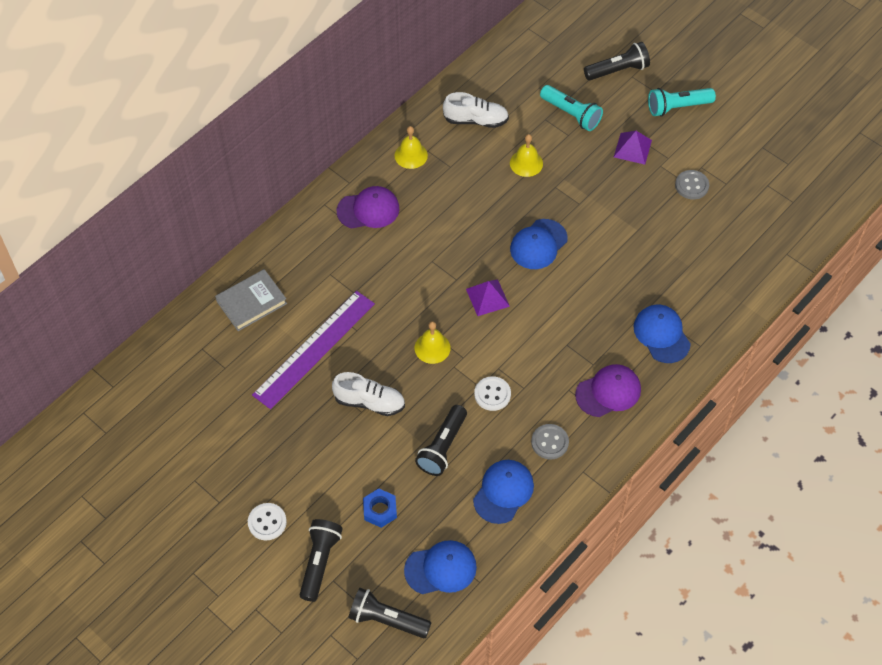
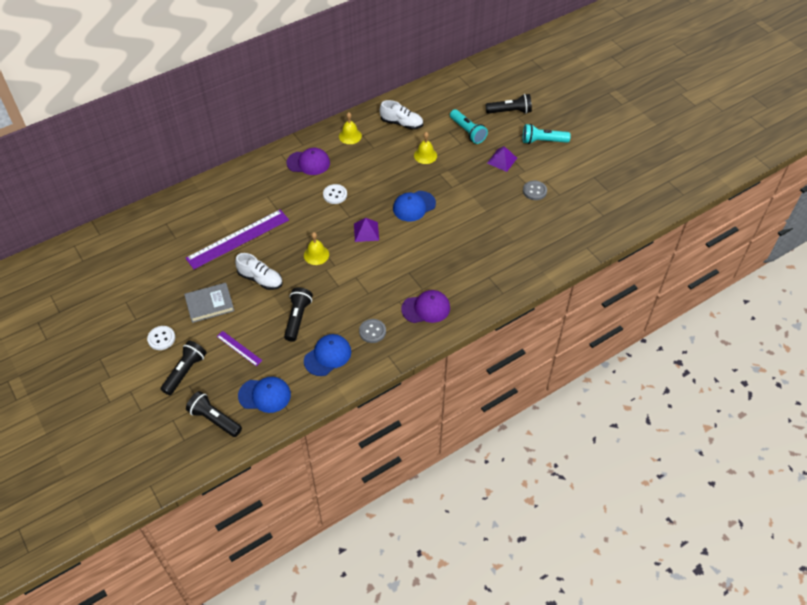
camera: 15 degrees right, 5 degrees down
(251, 302) = (209, 202): grey book -> grey book (209, 304)
(380, 510) = (239, 348): blue nut -> purple ruler
(442, 447) = (297, 318): black flashlight -> black flashlight turned 150 degrees clockwise
(492, 394) = (345, 292): white button -> white button (335, 195)
(661, 335) = (477, 280): blue cap -> none

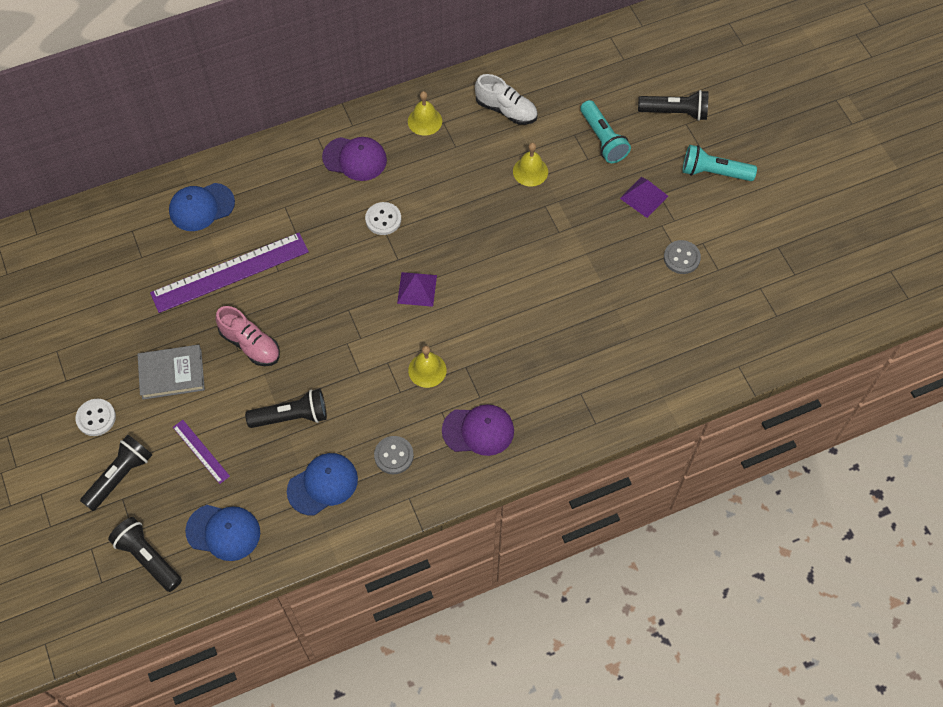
camera: 10 degrees right, 10 degrees up
(260, 279) = (250, 344): white shoe -> pink shoe
(297, 318) = (291, 416): black flashlight -> black flashlight turned 60 degrees clockwise
(316, 255) = (337, 316): yellow bell -> yellow bell (427, 370)
(414, 206) = (495, 256): blue cap -> blue cap (201, 207)

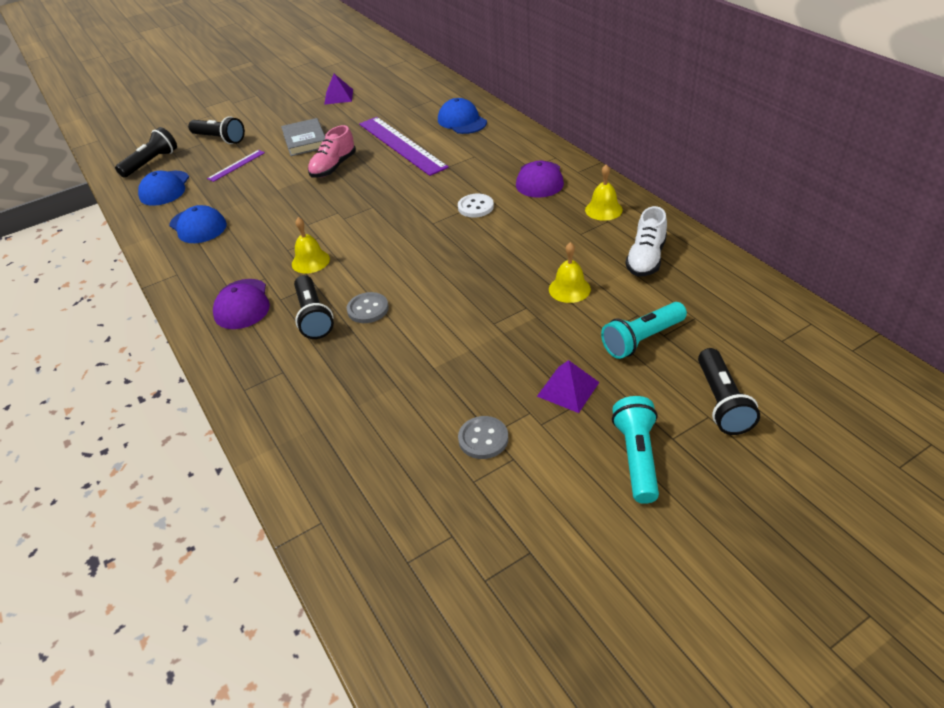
camera: 85 degrees right, 20 degrees down
(96, 418) = (268, 120): white button -> none
(291, 416) = (264, 199): black flashlight -> black flashlight (313, 317)
(394, 456) = (221, 258): grey button -> grey button (368, 309)
(417, 289) = (400, 239): purple pyramid -> purple pyramid (338, 96)

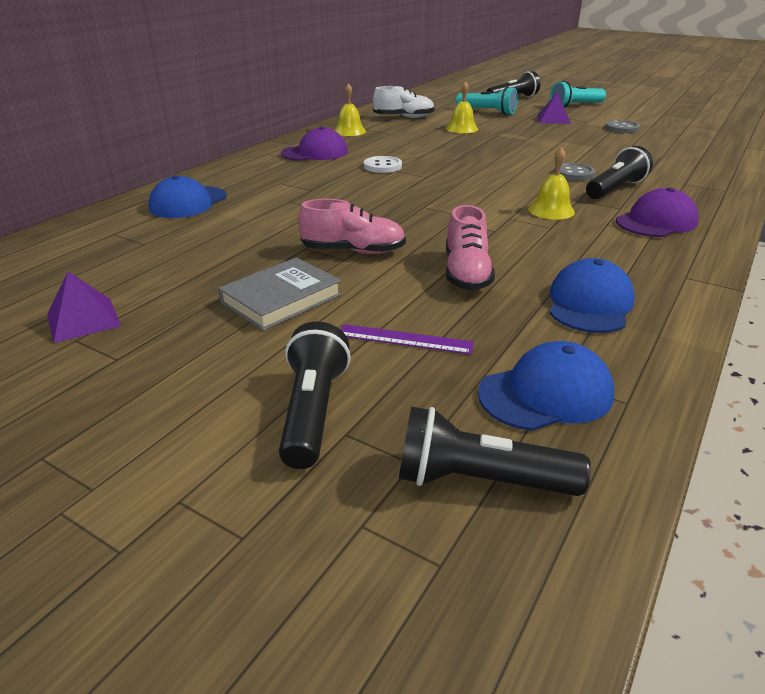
camera: 120 degrees left, 10 degrees down
(269, 197) = (466, 273): none -> pink shoe
(401, 145) = (268, 223): purple ruler -> none

